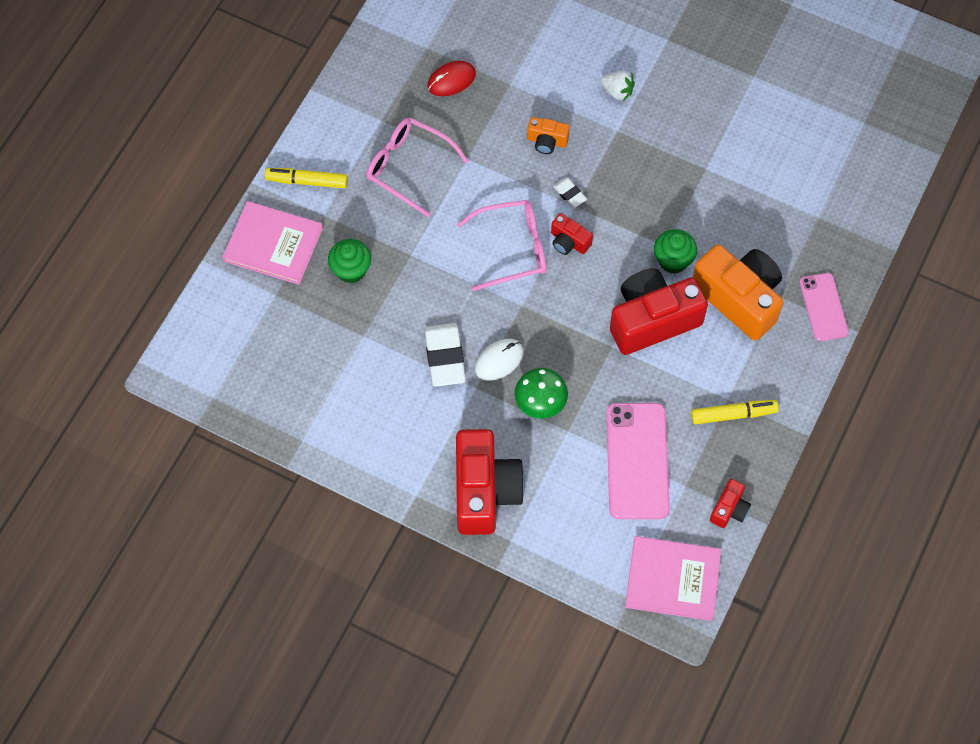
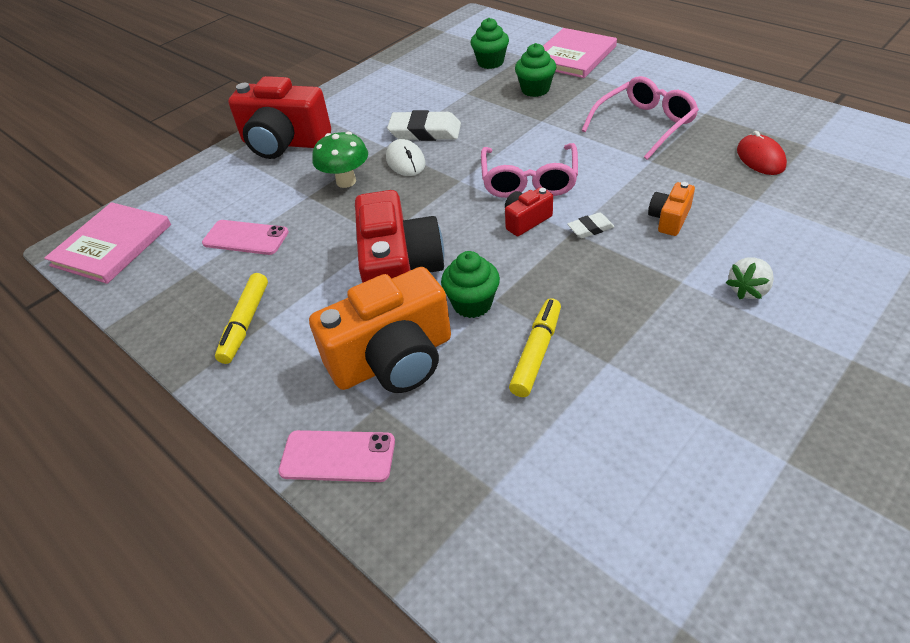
camera: 110 degrees right, 20 degrees down
(293, 326) = (490, 62): none -> green cupcake
(307, 181) = (636, 72): yellow marker -> yellow marker (536, 353)
(637, 461) = (245, 238): pink phone -> pink phone, size x0.60
(729, 509) = (143, 299): red camera -> none

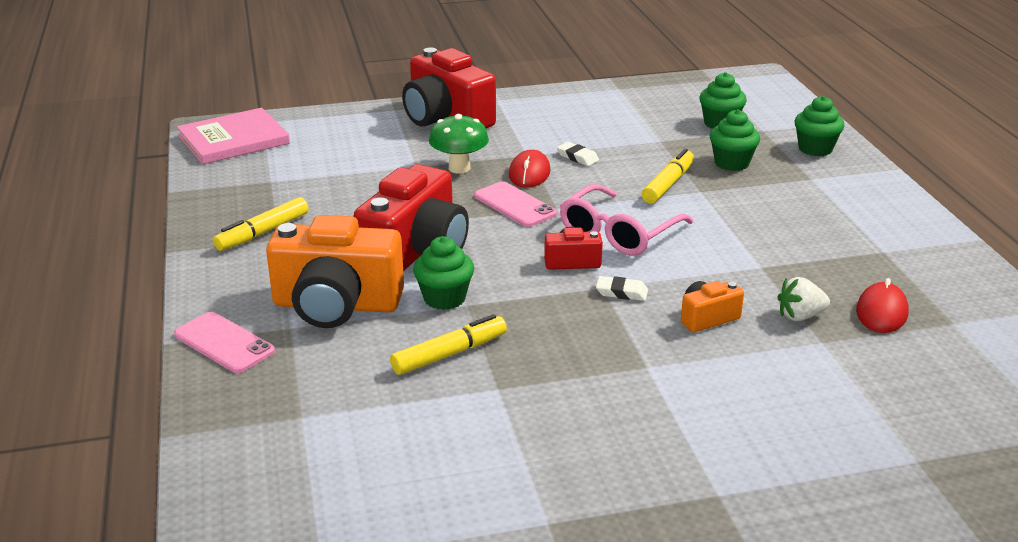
camera: 30 degrees right, 15 degrees down
(245, 238) = (332, 176): pink phone -> pink phone (514, 205)
(405, 161) = (529, 173): white mouse -> red mouse
(425, 131) = (577, 157): white eraser -> white eraser, size x0.52
(514, 125) = (668, 184): none -> yellow marker
(573, 56) = (815, 149): pink book -> green cupcake
(644, 124) = (800, 235): pink glasses -> none
(748, 290) = (699, 402): white strawberry -> white strawberry (800, 316)

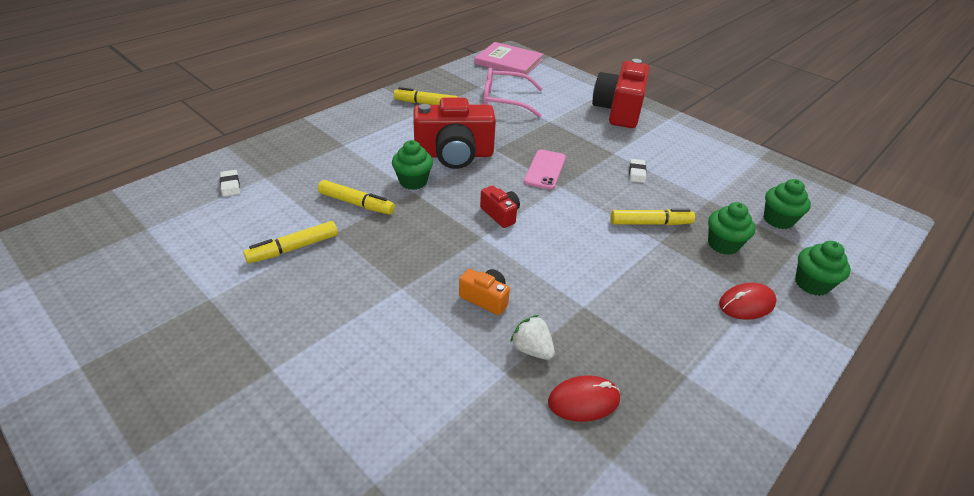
camera: 55 degrees right, 10 degrees up
(224, 343) = (315, 132): pink phone -> none
(336, 305) = (376, 150): orange camera -> none
(459, 168) = (565, 135): green mushroom -> none
(501, 428) = (294, 248): none -> yellow marker
(529, 173) = (591, 162): red mouse -> red mouse (746, 304)
(618, 233) = (556, 222): pink glasses -> pink glasses (504, 100)
(621, 292) = (482, 247): white eraser -> white eraser (230, 185)

